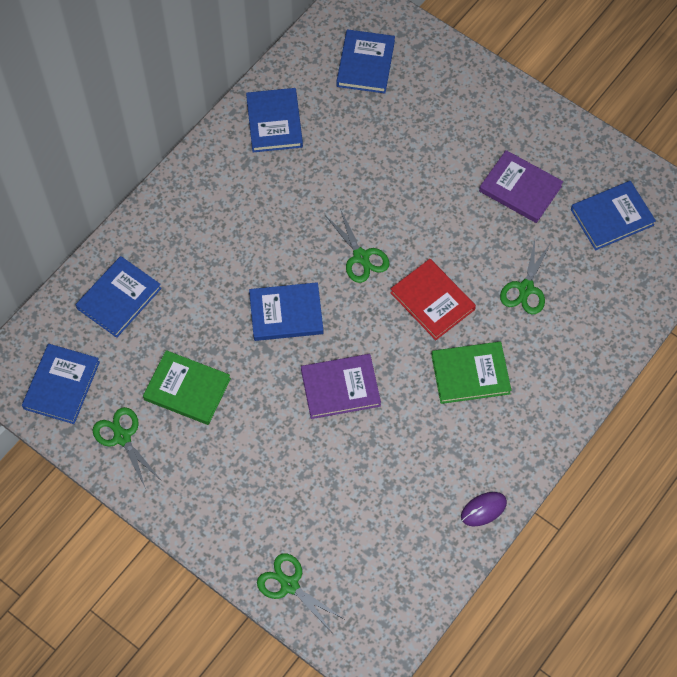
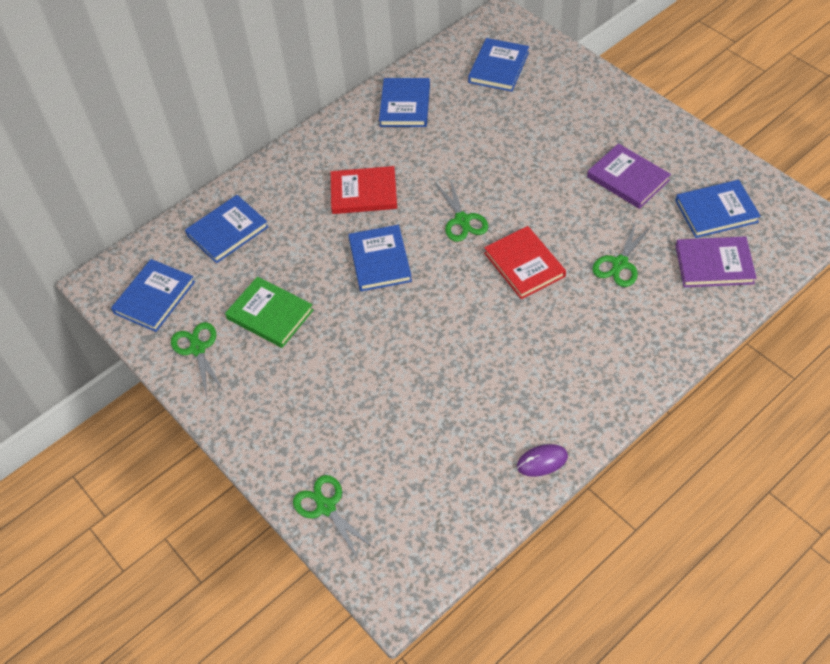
camera: 15 degrees right, 10 degrees down
(253, 236) = (364, 193): none -> red book
(286, 314) = (380, 260): blue book -> blue book turned 75 degrees clockwise
(340, 388) = (418, 330): purple book -> purple book (714, 264)
(470, 374) = (550, 333): green book -> none

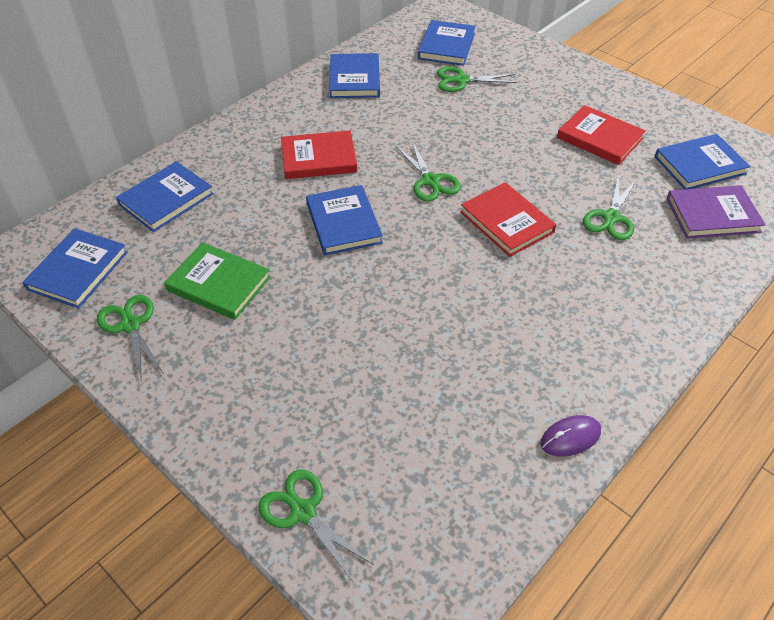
camera: 10 degrees left, 5 degrees down
(507, 109) = (461, 80): none -> green scissors
(628, 179) = (599, 138): purple book -> red book

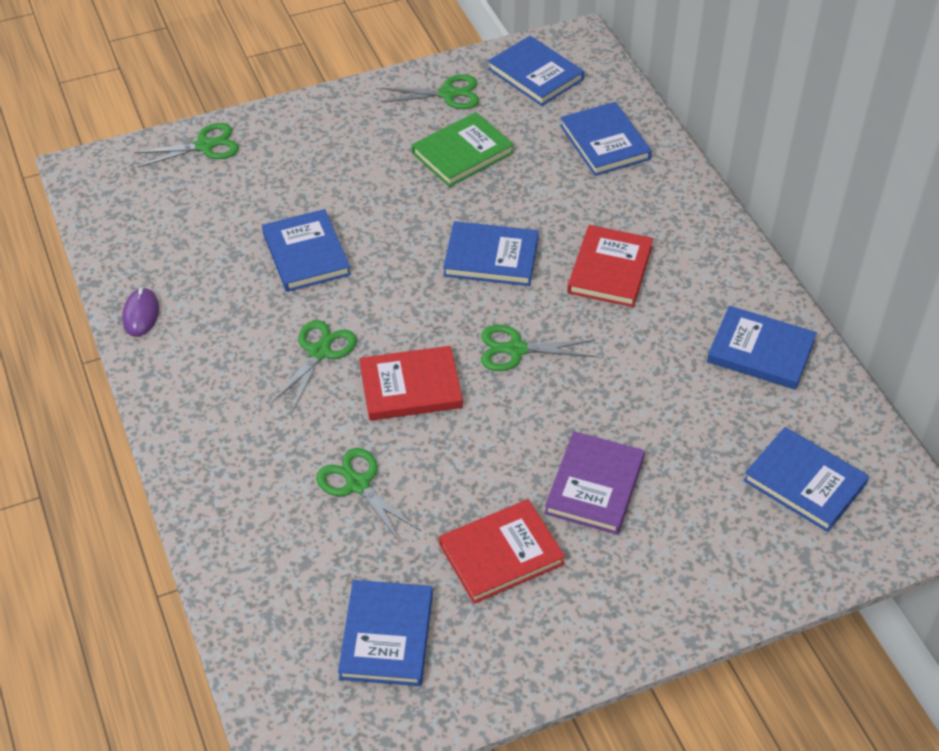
camera: 115 degrees right, 0 degrees up
(413, 343) = (306, 254): none -> blue book
(461, 80) = (706, 462): green scissors -> green scissors (320, 352)
(712, 215) = (298, 589): purple book -> purple book (595, 486)

